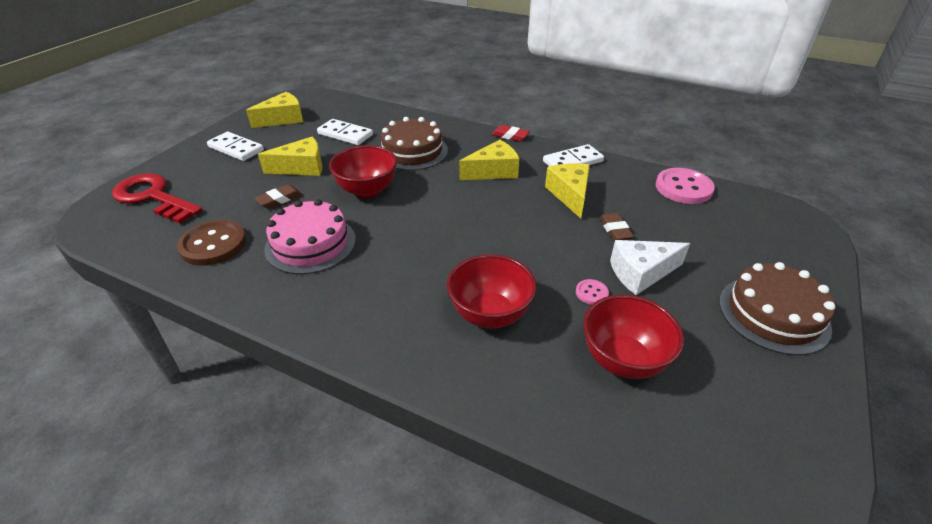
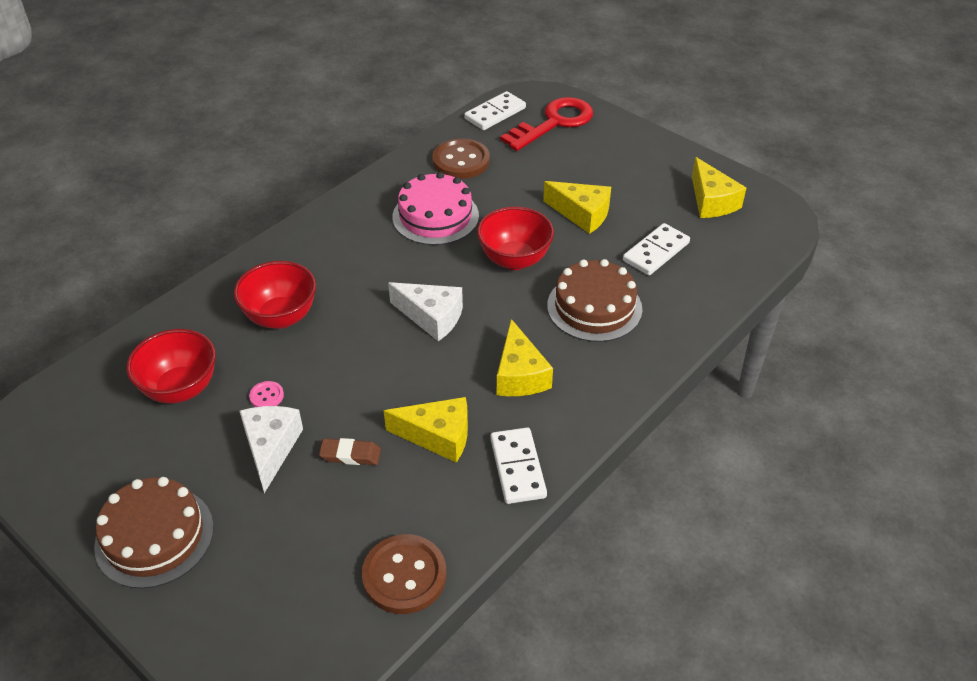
camera: 105 degrees right, 5 degrees up
(236, 149) = (640, 167): white domino -> white domino (495, 113)
(279, 199) = (521, 198): brown eraser -> none
(301, 167) = (582, 214): yellow cheese -> yellow cheese turned 60 degrees counterclockwise
(451, 220) = (432, 317): none -> white cheese
(510, 136) = (612, 416): red eraser -> none
(683, 188) = (404, 576): pink button -> brown button

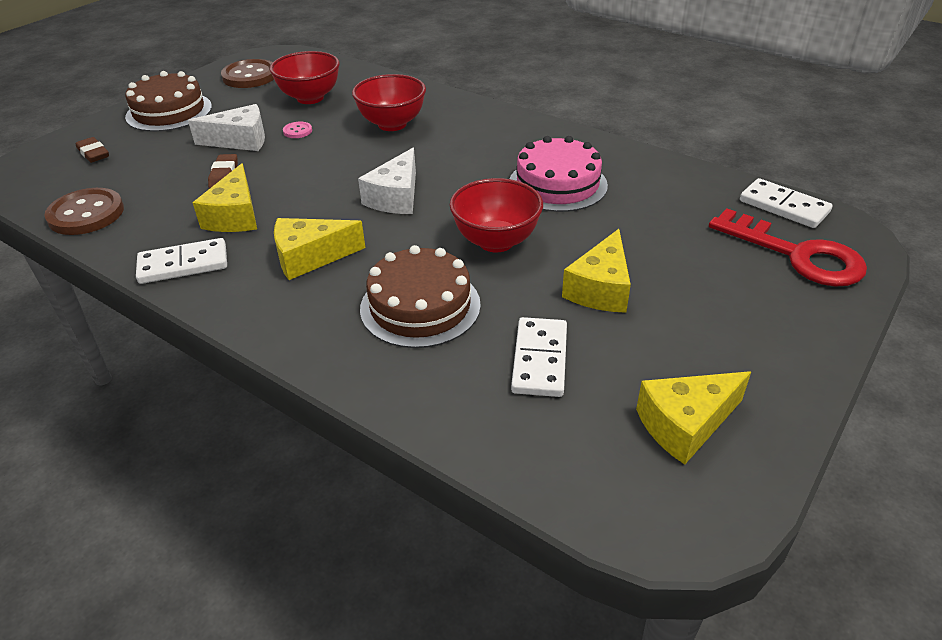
camera: 85 degrees right, 5 degrees down
(250, 603) = (93, 153): none -> brown eraser
(461, 161) = (667, 191): brown button -> brown button (250, 76)
(655, 252) = (540, 360): white domino -> white domino turned 60 degrees clockwise

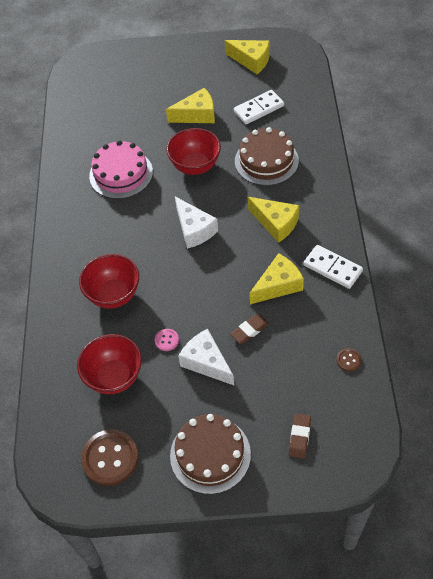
camera: 125 degrees left, 15 degrees up
(86, 214) = (349, 360): brown button -> brown button, size x0.47
(396, 197) = (194, 230): white cheese -> white cheese turned 75 degrees clockwise
(783, 206) = (72, 89): white domino -> none
(796, 255) = (113, 71): red key -> none

